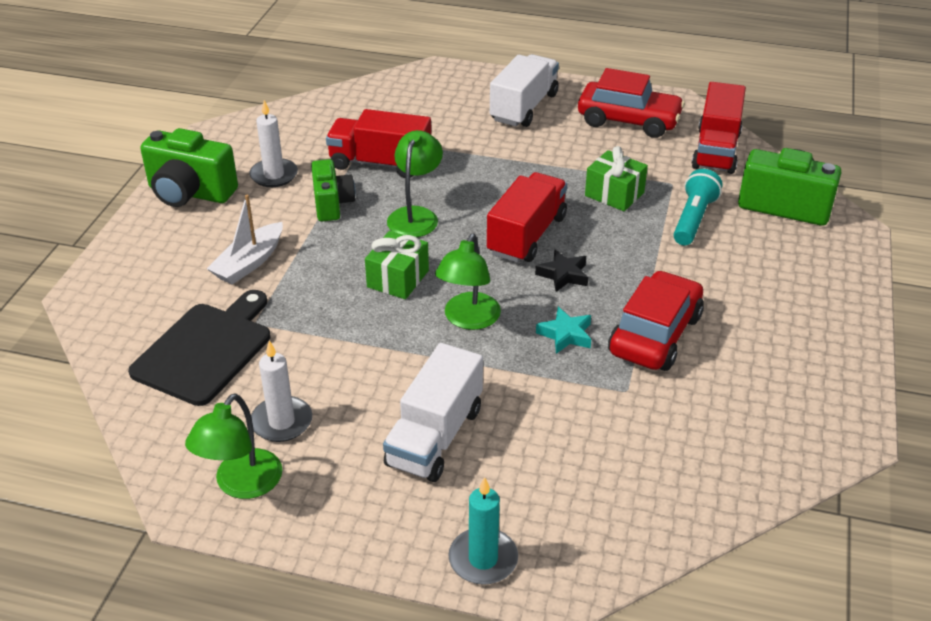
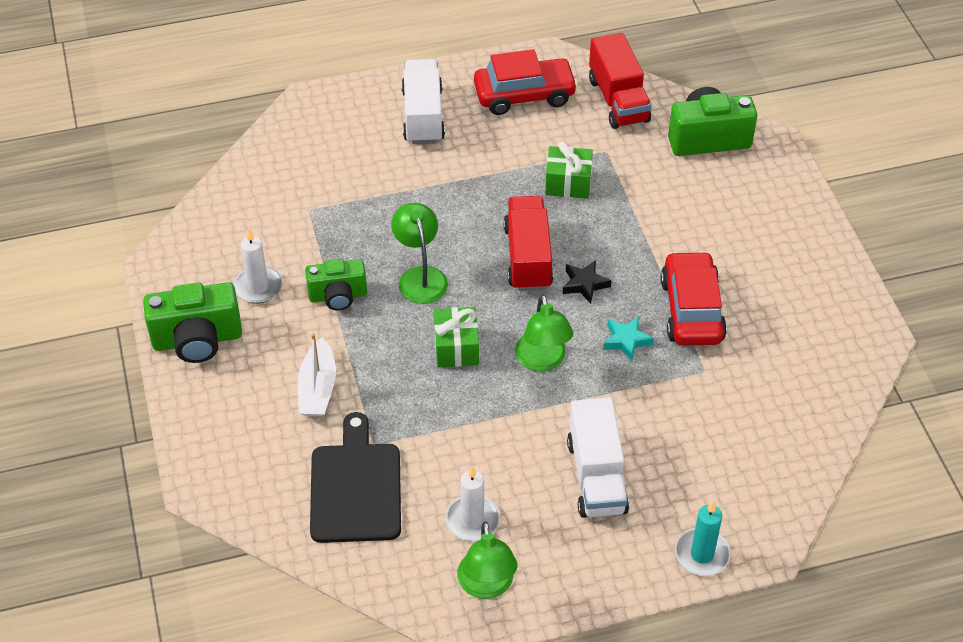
camera: 30 degrees left, 10 degrees up
(332, 204) = (338, 296): green camera -> green camera turned 120 degrees clockwise
(380, 163) = (344, 233): red truck -> none
(693, 219) = (647, 183): turquoise flashlight -> none

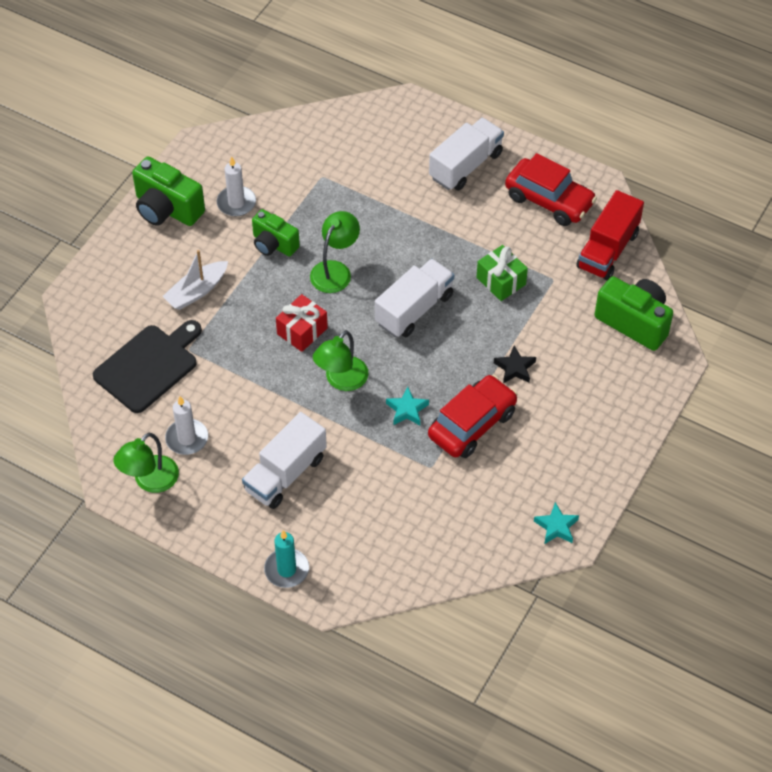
camera: 45 degrees right, 5 degrees up
(456, 347) = (302, 331): green gift -> red gift
(528, 257) = (414, 309): red truck -> white truck
(585, 284) = (427, 354): black star -> black star (515, 368)
(855, 335) = (556, 527): none -> turquoise star

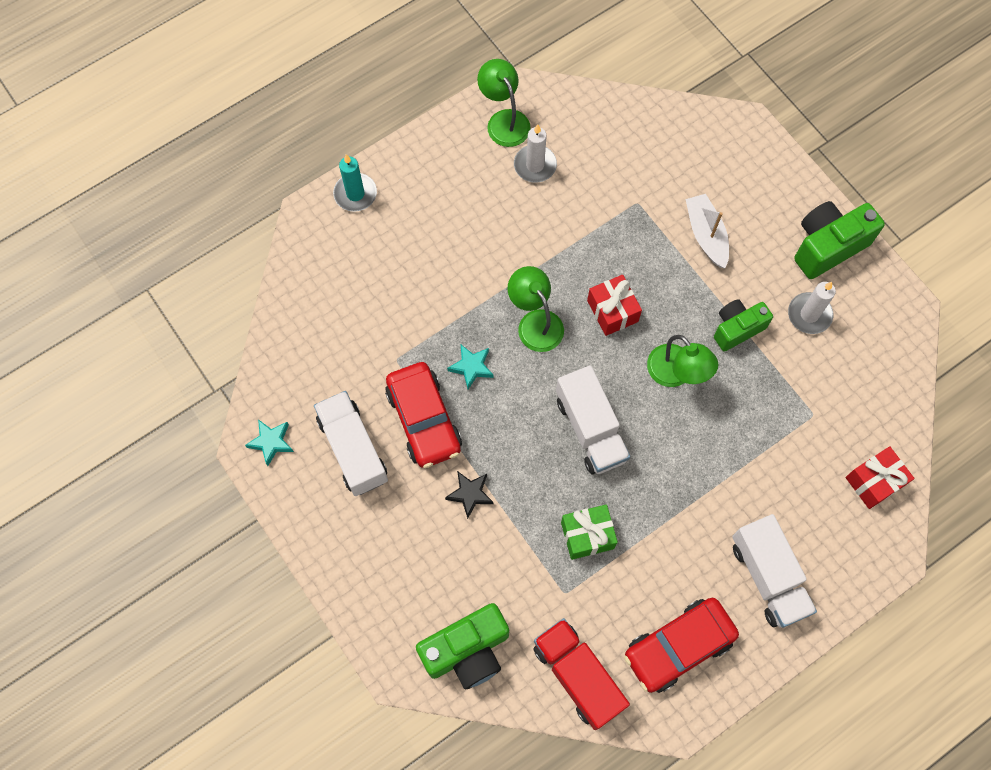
camera: 115 degrees right, 15 degrees up
(148, 366) = (633, 162): black cutting board -> none
(285, 474) = (454, 231): white truck -> white truck (353, 449)
(356, 127) = (874, 481): none -> red gift

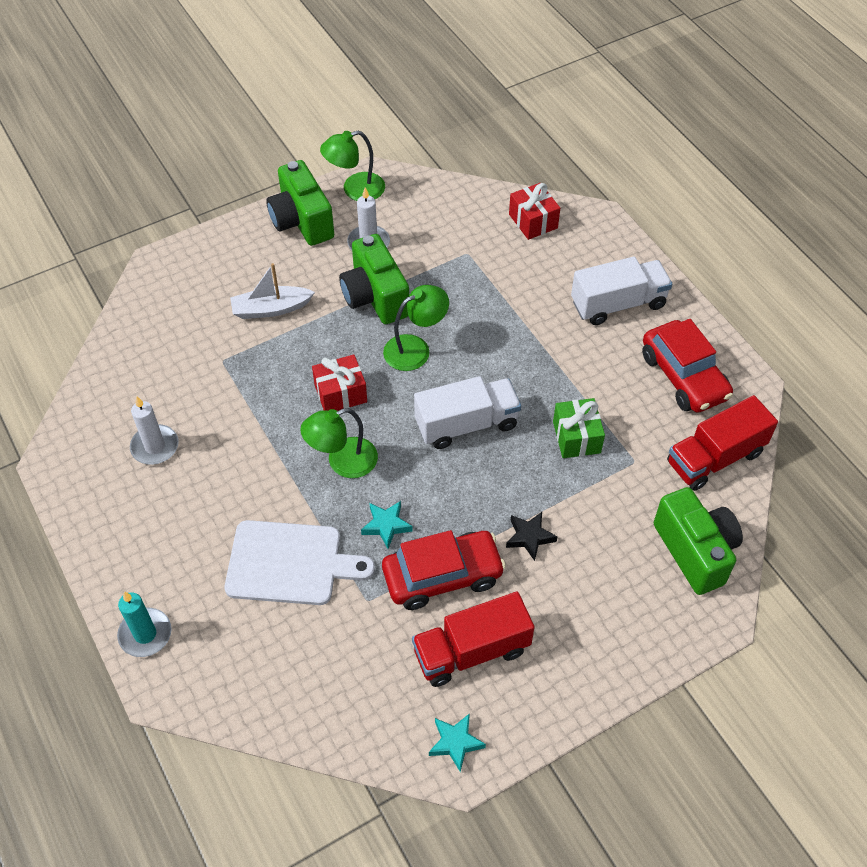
camera: 85 degrees left, 15 degrees down
(353, 449) = (471, 651): white truck -> red truck
(427, 292) = (290, 563): none -> white cutting board
(504, 120) = (90, 471): green lamp -> green lamp (355, 190)
(737, 329) = (375, 297): green camera -> green camera, size x1.51

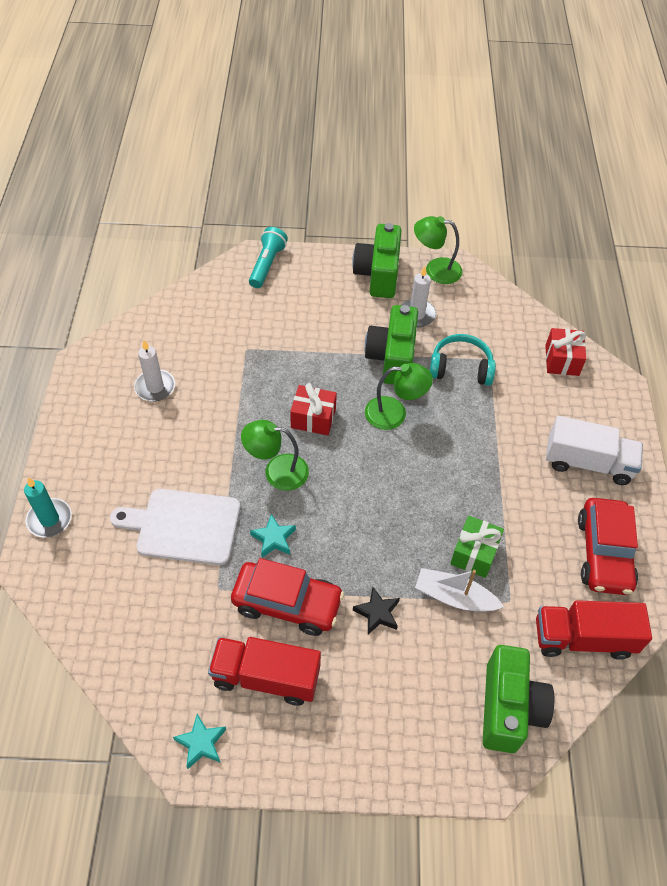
camera: 30 degrees right, 0 degrees up
(179, 265) = (267, 265): none -> turquoise flashlight
(271, 309) = (308, 329): white boat -> white boat (454, 597)
(290, 563) = (183, 526): white cutting board -> white cutting board turned 150 degrees clockwise
(446, 274) = (460, 368): none -> turquoise headphones
(466, 424) = (392, 494): white truck -> none

